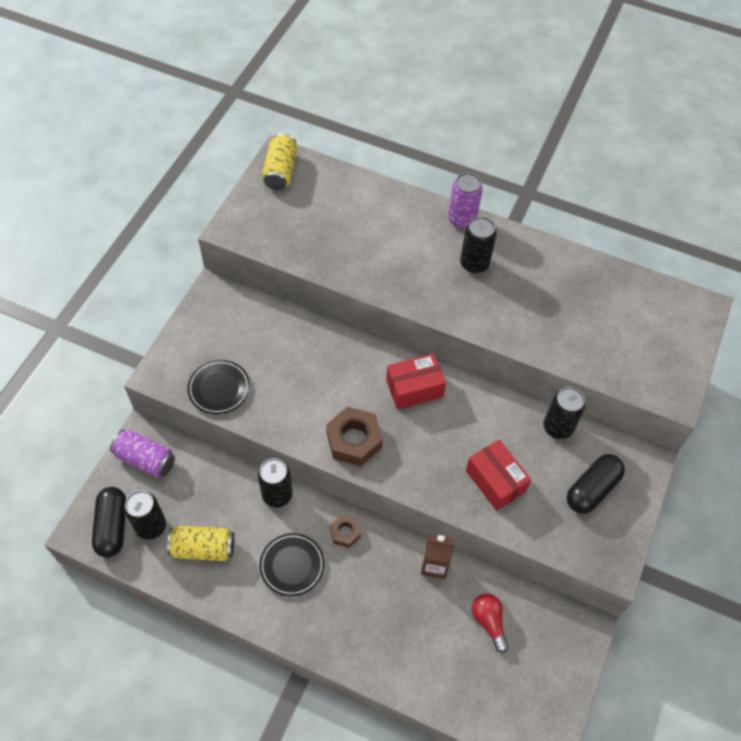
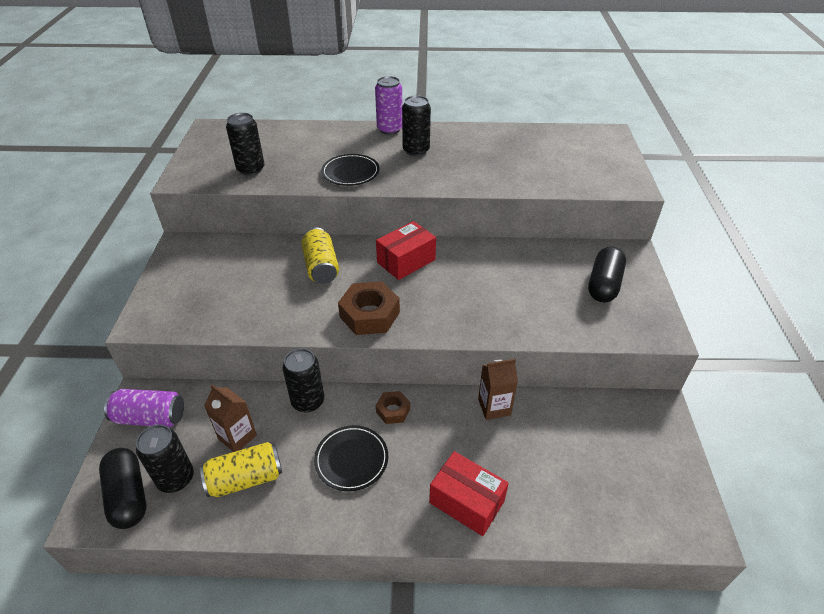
camera: 20 degrees left, 15 degrees down
(208, 507) = (237, 437): none -> brown carton
(219, 388) = (213, 315): black plate -> black plate (350, 172)
(280, 171) = (214, 136): yellow can -> yellow can (321, 267)
(489, 622) = (573, 437): red light bulb -> none
(495, 481) = (518, 304): red box -> red box (466, 502)
(558, 427) = (546, 251): black can -> black can (251, 169)

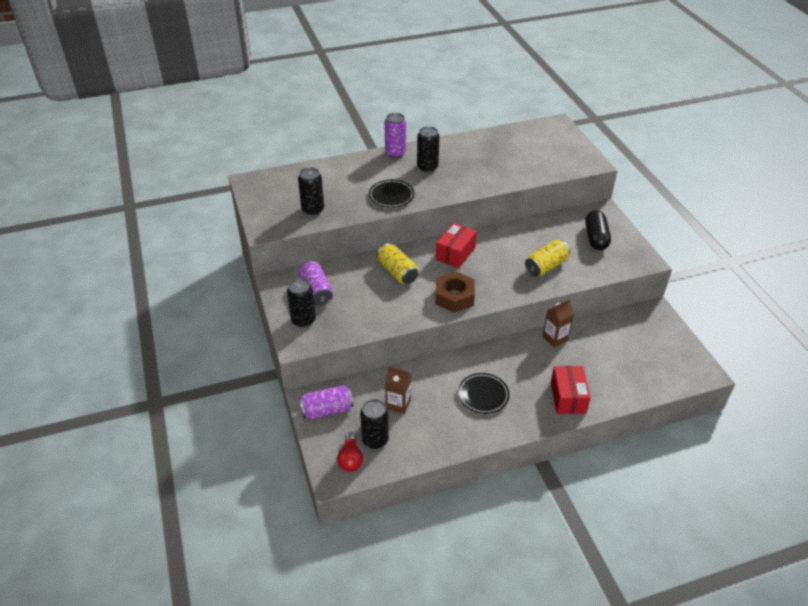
camera: 20 degrees left, 0 degrees up
(128, 495) = (350, 459): black capsule -> red light bulb
(213, 266) = (316, 291): none -> purple can
(245, 479) = (422, 426): yellow can -> yellow can (546, 266)
(308, 401) = (431, 369): black can -> black can (303, 320)
(393, 410) = (491, 358): brown nut -> none
(466, 502) = (568, 397): red box -> red box turned 75 degrees clockwise

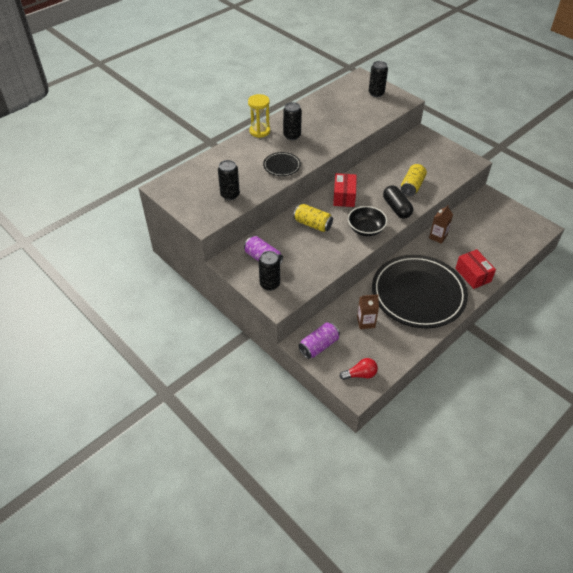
camera: 25 degrees left, 5 degrees up
(350, 459) = (360, 374): red light bulb -> red light bulb turned 75 degrees counterclockwise
(375, 440) = (367, 354): black can -> black can (376, 93)
(395, 153) = (259, 131): purple can -> yellow hourglass
(454, 297) = (366, 229): brown nut -> black bowl
(483, 395) = (418, 294): black plate -> black plate, size x2.39
(596, 238) = (430, 155): black capsule -> black capsule (396, 208)

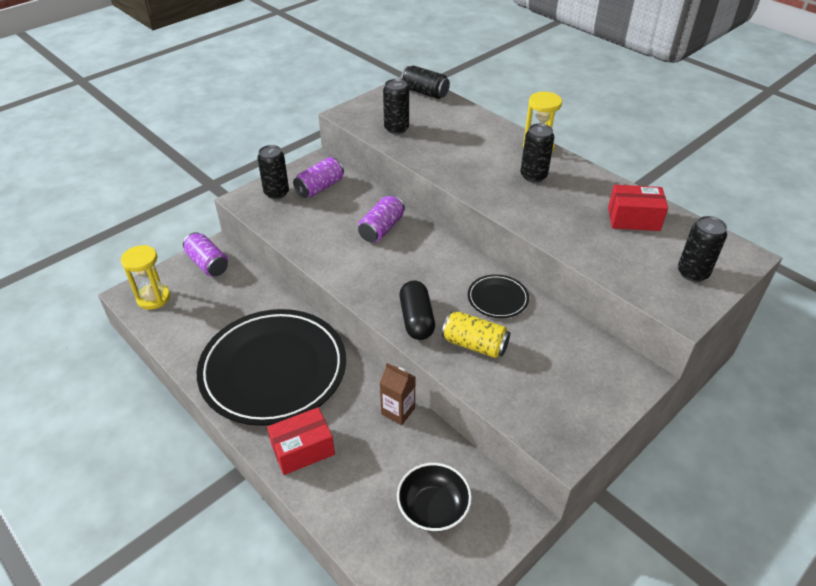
camera: 90 degrees right, 5 degrees down
(176, 180) = (425, 92): none -> black can
(282, 166) = (459, 167): black plate -> black plate (497, 298)
(313, 224) = (381, 229): yellow can -> purple can
(344, 196) = (442, 261): red box -> red box (633, 219)
(360, 374) = (153, 298): red light bulb -> yellow hourglass
(365, 322) = (234, 308): brown carton -> none
(366, 229) = (369, 281): black bowl -> black bowl (433, 508)
(396, 208) = (417, 319): black capsule -> black capsule turned 75 degrees counterclockwise

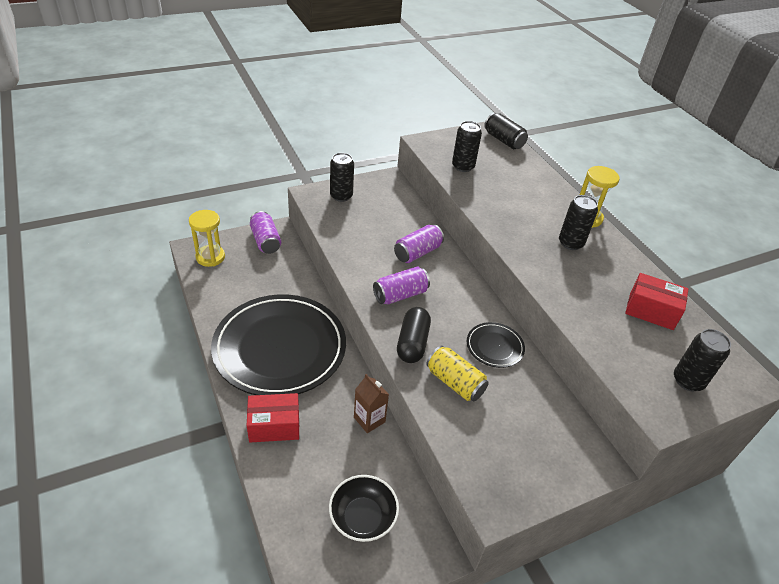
camera: 15 degrees right, 0 degrees up
(320, 187) = (380, 201): purple can -> purple can (400, 295)

